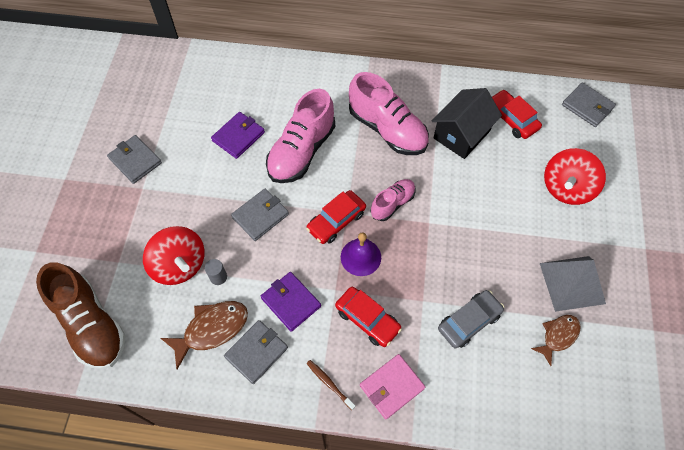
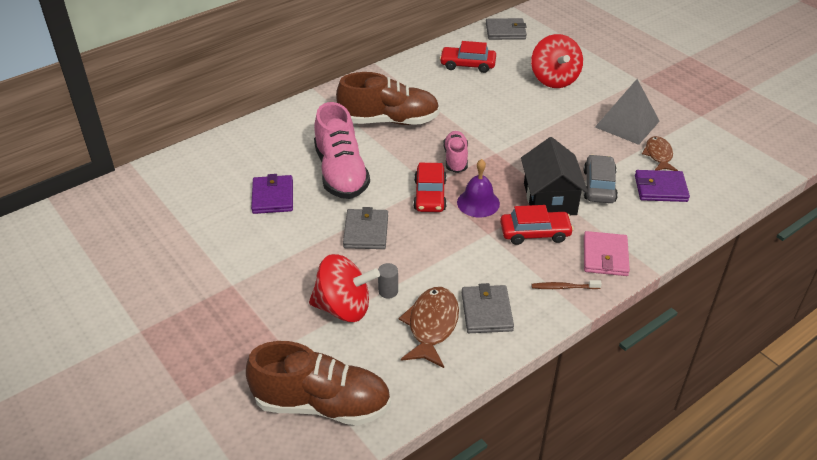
camera: 45 degrees left, 20 degrees down
(135, 161) = (197, 272): grey wallet -> none
(291, 302) = (467, 264): purple wallet -> purple wallet (660, 188)
(387, 129) = (389, 121): pink shoe -> brown shoe
(461, 134) = (446, 92): black house -> black house (550, 199)

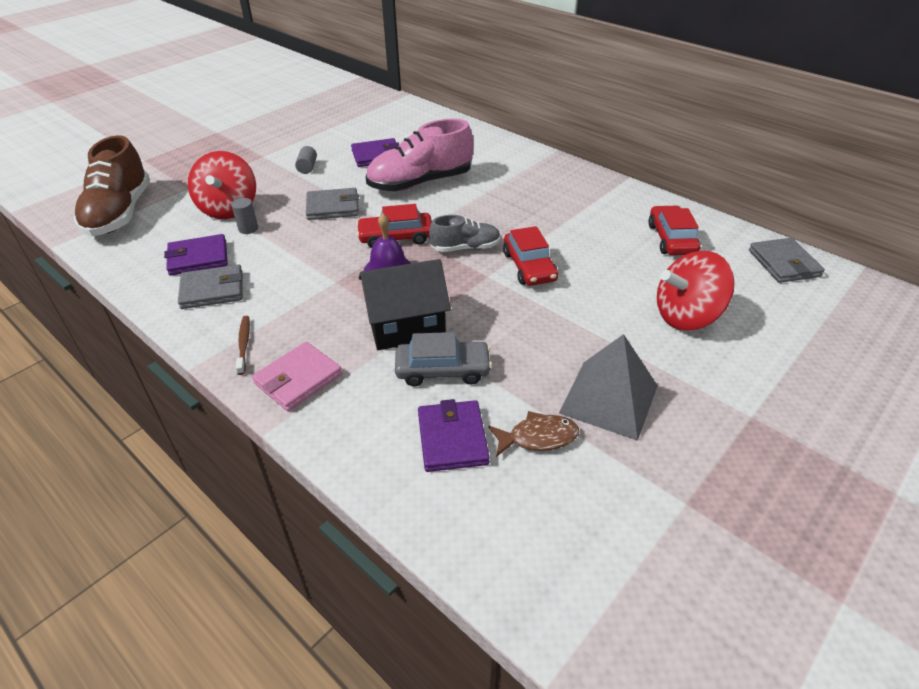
camera: 80 degrees right, 0 degrees up
(276, 248) = (307, 167): none -> grey cylinder
(389, 121) = (520, 198): brown shoe -> none
(432, 326) = (198, 258): brown fish -> purple wallet
(455, 159) = (465, 248): pink shoe -> grey shoe
(535, 233) = (339, 316): red car -> red car (529, 266)
(605, 256) = (298, 379): pink wallet -> pink wallet turned 45 degrees counterclockwise

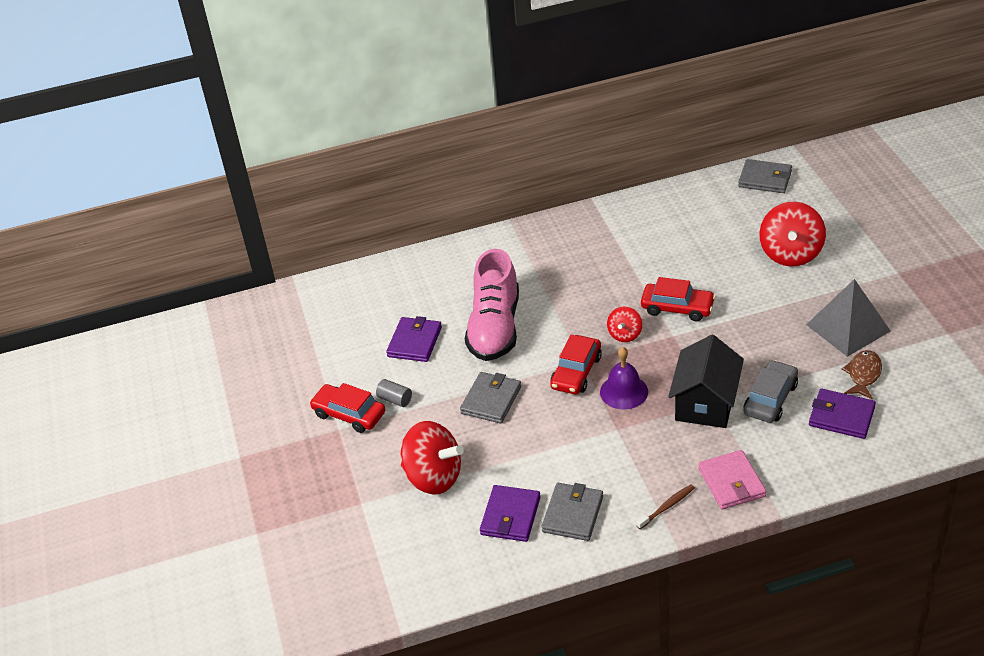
camera: 55 degrees left, 0 degrees up
(120, 213) = (372, 568): brown shoe -> none
(244, 344) = (667, 507): brown toothbrush -> brown toothbrush turned 120 degrees clockwise
(248, 229) = (484, 470): grey cylinder -> none
(465, 248) = (625, 334): grey shoe -> red spinning top
(671, 239) = (697, 217): red car -> red car (349, 414)

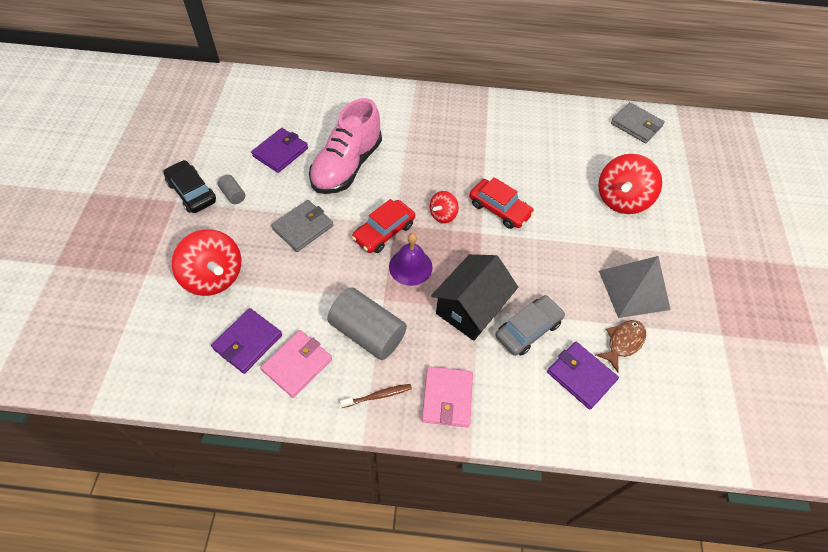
camera: 15 degrees right, 15 degrees up
(349, 414) = (192, 192): red car -> black car
(572, 514) = (297, 364): grey wallet -> pink wallet
(621, 462) = (367, 333): none -> grey cylinder

